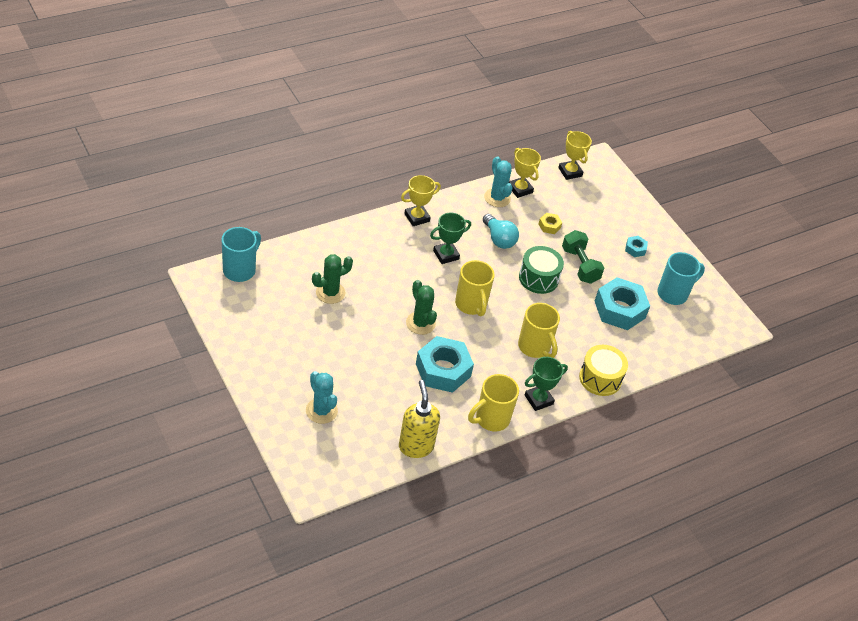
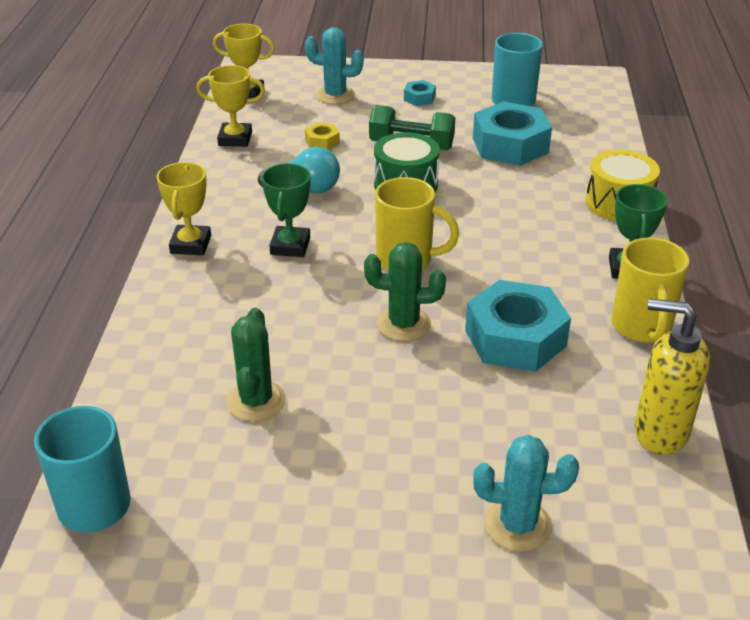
camera: 50 degrees left, 10 degrees down
(497, 198) = (230, 162): turquoise cactus -> turquoise cactus (335, 95)
(534, 347) = (528, 235): yellow mug -> none

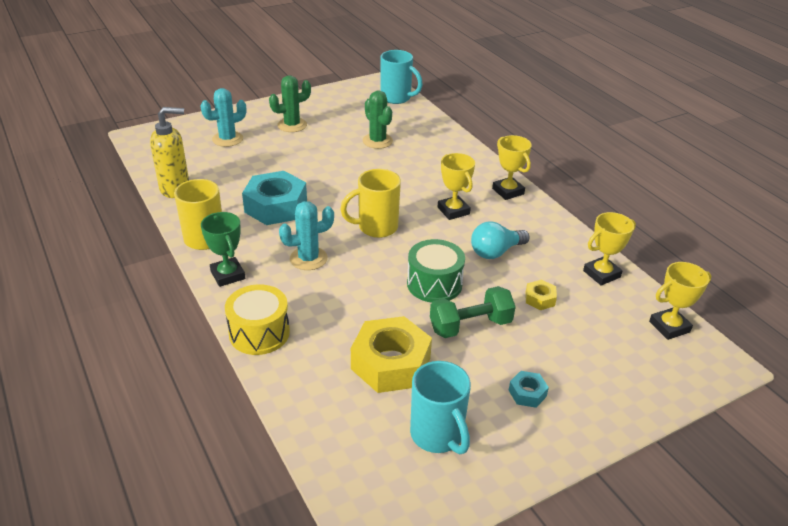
camera: 145 degrees right, 0 degrees up
(290, 246) = (453, 211): green trophy -> yellow trophy
(335, 95) = (601, 360): turquoise cactus -> turquoise cactus (308, 258)
(403, 324) = (343, 193): green cactus -> green cactus (292, 125)
(510, 145) = (391, 363): turquoise nut -> yellow nut

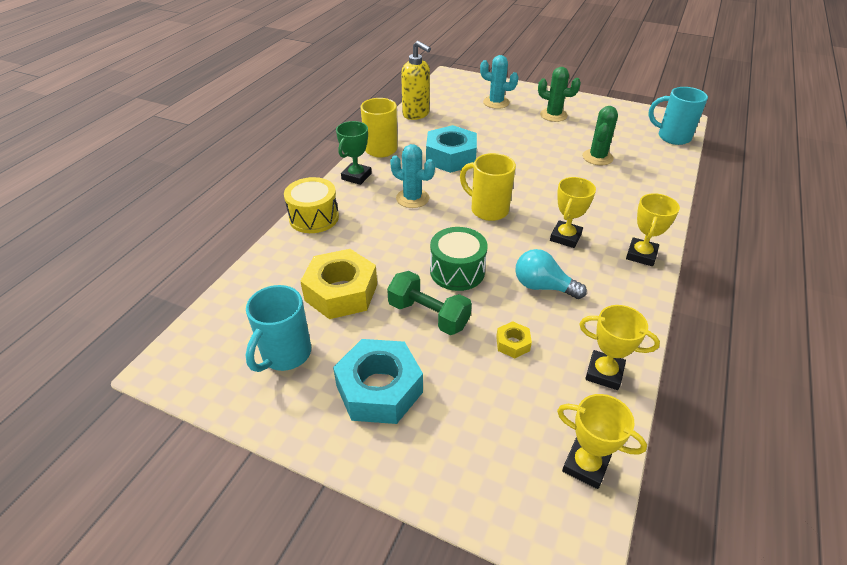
camera: 55 degrees right, 5 degrees up
(397, 98) = (672, 137): turquoise mug -> turquoise mug turned 120 degrees clockwise
(527, 393) = (379, 389): turquoise nut -> turquoise nut, size x2.21

